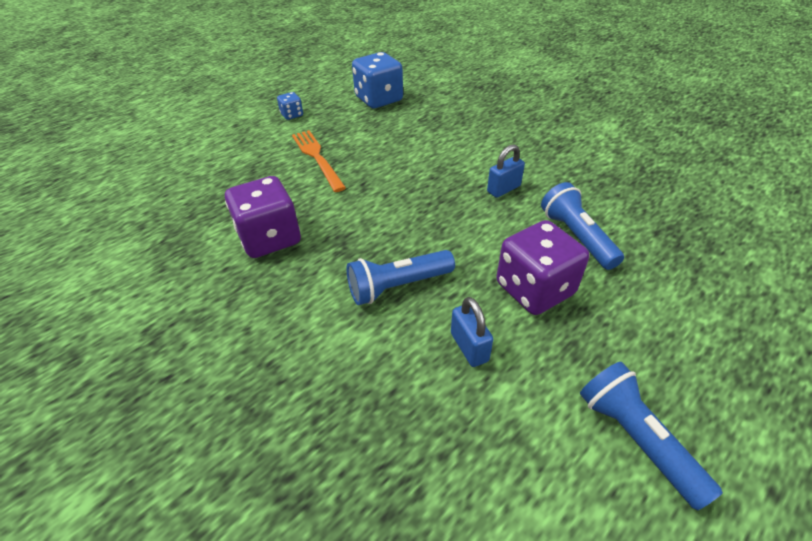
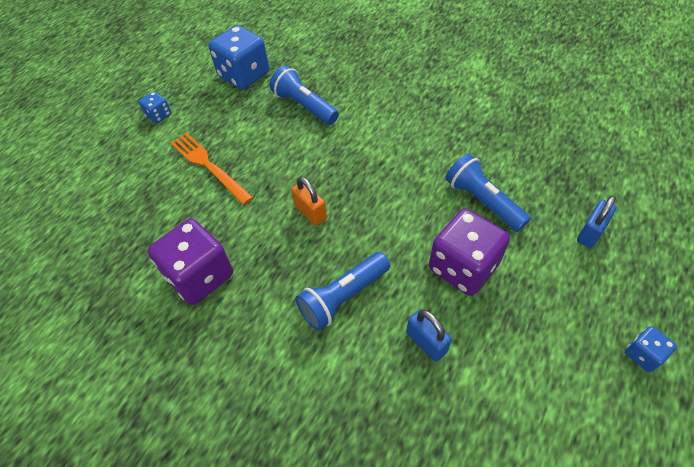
camera: 15 degrees left, 10 degrees up
(395, 211) = (310, 213): none -> orange padlock
(503, 189) = (403, 162): blue padlock -> blue padlock (590, 233)
(635, 439) = (579, 388): blue flashlight -> blue flashlight (304, 106)
(728, 425) = (643, 354): none -> blue dice

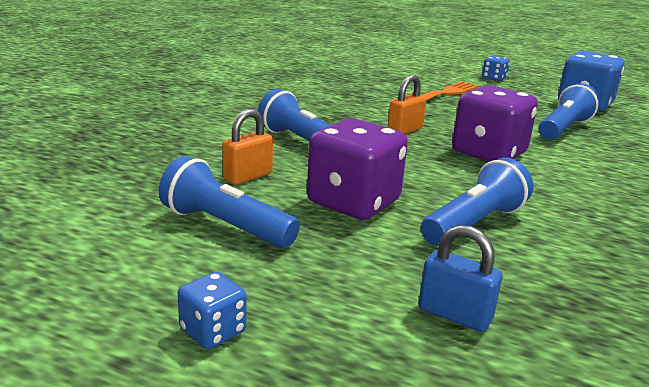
camera: 80 degrees right, 30 degrees down
(200, 276) = (318, 95): purple dice -> purple dice (488, 153)
(426, 342) = (248, 176): blue padlock -> orange padlock
(517, 356) = (225, 226): none -> blue flashlight

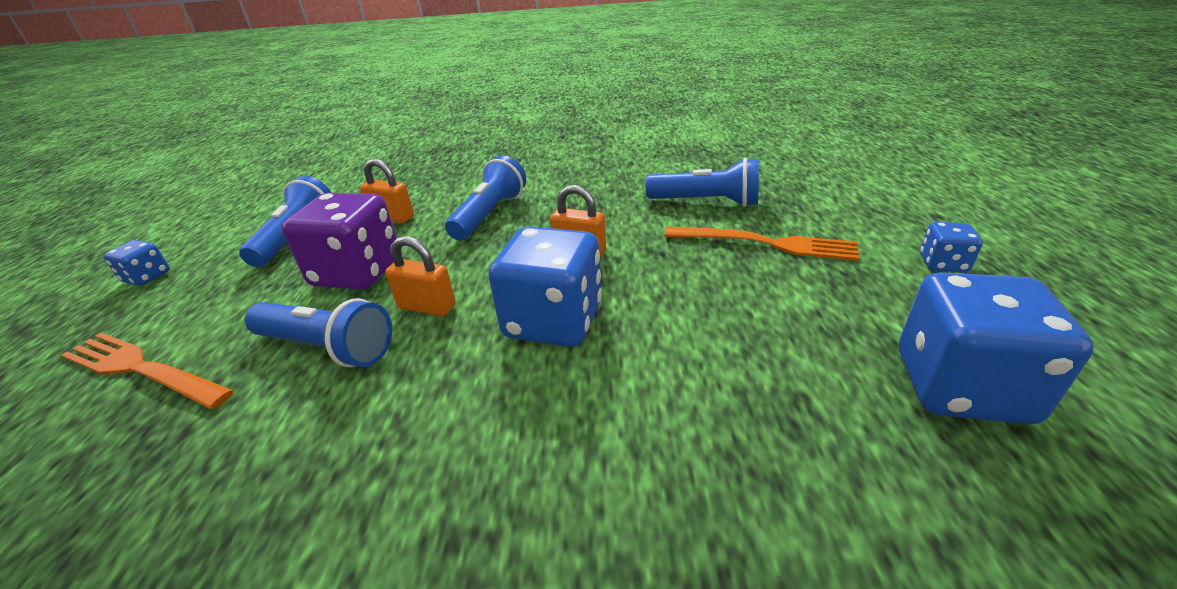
camera: 70 degrees right, 10 degrees up
(440, 184) = (427, 307): none -> orange padlock
(454, 315) = (142, 369): blue padlock -> orange fork
(488, 153) = (553, 321): purple dice -> blue dice
(563, 128) = (750, 375): blue flashlight -> blue flashlight (706, 202)

